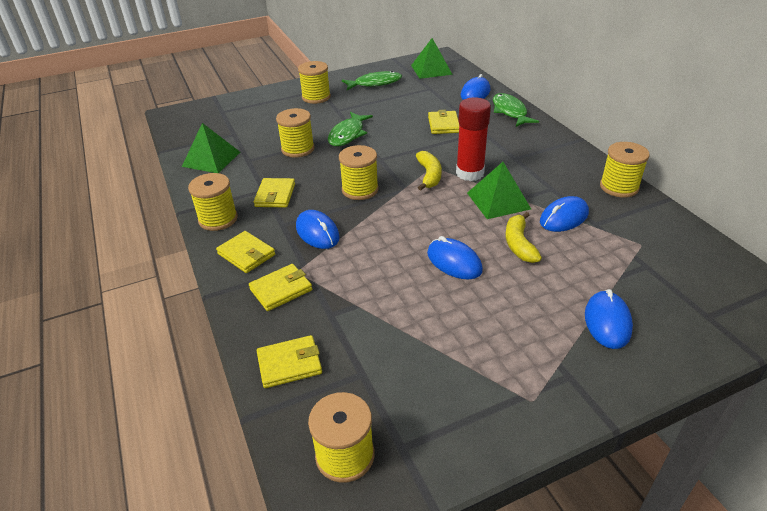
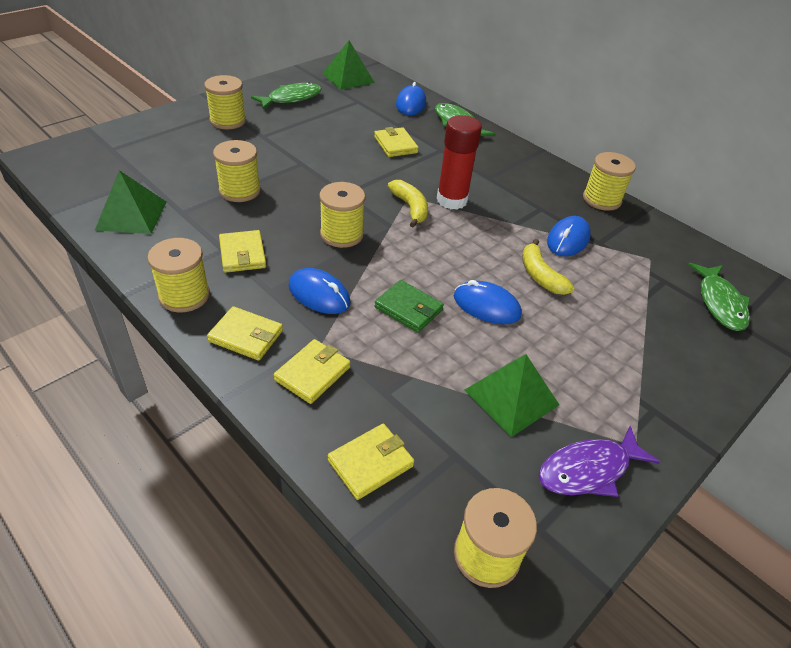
camera: 25 degrees left, 5 degrees up
(348, 134) = (292, 166): green fish -> green fish (719, 303)
(384, 254) = (408, 309): none -> green wallet
(474, 412) = (589, 470): none -> purple fish
(498, 200) = (496, 229): green pyramid -> green pyramid (511, 397)
(607, 322) = (659, 346): blue mouse -> none

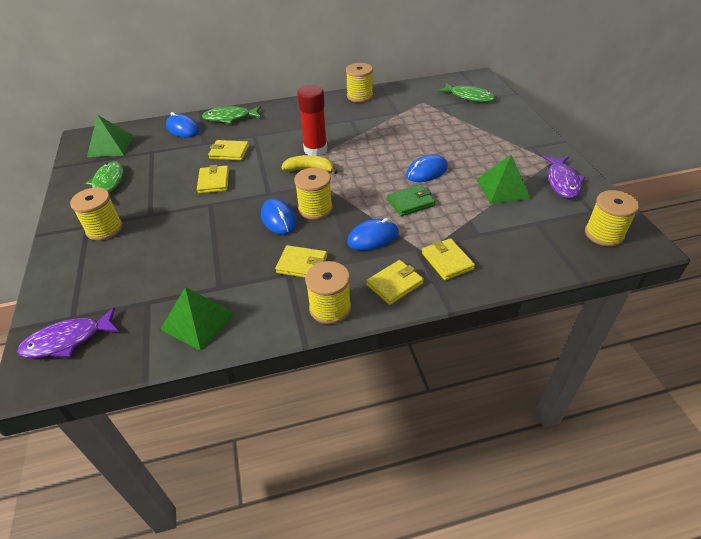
camera: 55 degrees left, 0 degrees up
(84, 157) = (68, 340): none -> purple fish
(240, 190) = (218, 247): yellow spool -> none
(370, 463) = (530, 257): yellow wallet -> yellow wallet (214, 181)
(540, 275) = (412, 143): yellow banana -> none
(568, 239) = (387, 121): blue mouse -> blue mouse (278, 219)

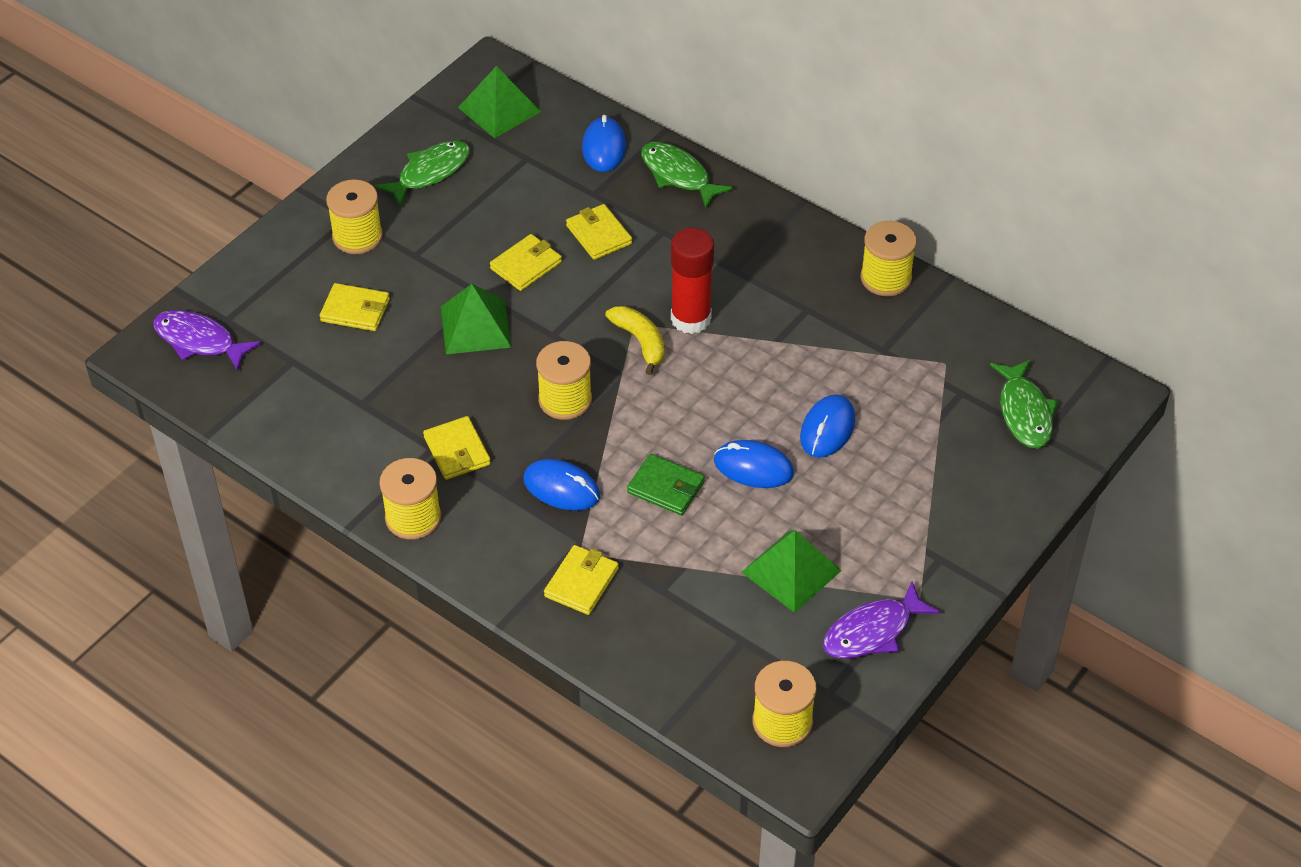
camera: 50 degrees right, 5 degrees up
(198, 321) = (304, 421): green pyramid -> green pyramid (475, 326)
(278, 219) = (514, 377): blue mouse -> blue mouse (827, 429)
(394, 284) = (498, 553): yellow wallet -> yellow wallet (355, 310)

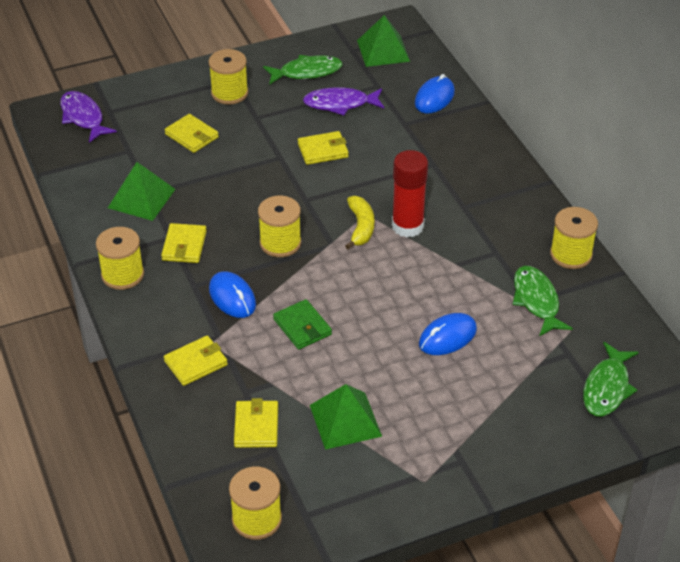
camera: 30 degrees right, 5 degrees down
(475, 326) = (259, 175): green pyramid -> green pyramid (141, 198)
(599, 235) = (387, 150): yellow wallet -> yellow wallet (256, 426)
(678, 175) = (472, 133): green fish -> green fish (536, 301)
(753, 467) = (374, 340): blue mouse -> none
(873, 631) = (371, 488): purple fish -> purple fish (340, 104)

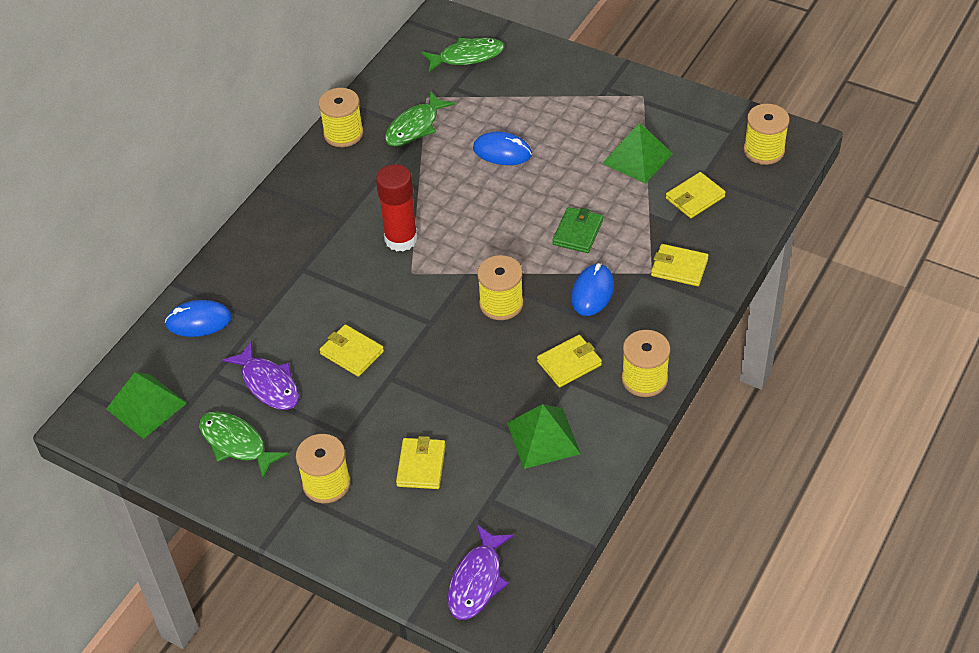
camera: 125 degrees left, 5 degrees up
(361, 227) = (431, 266): yellow banana -> none

